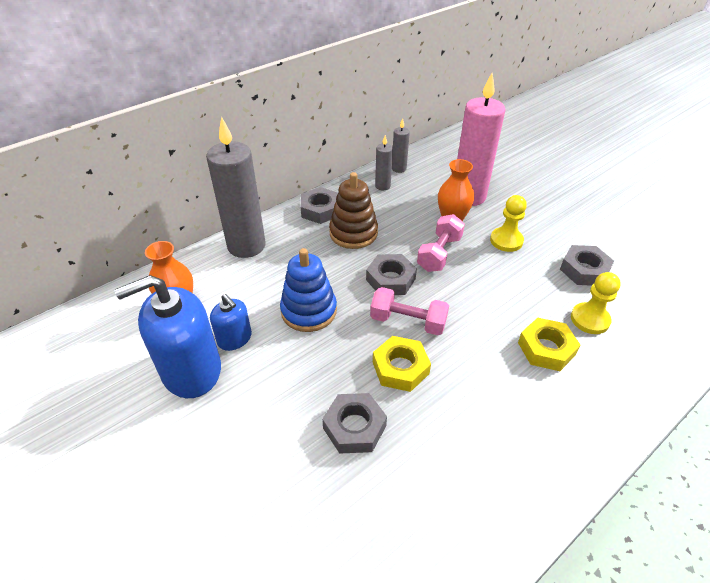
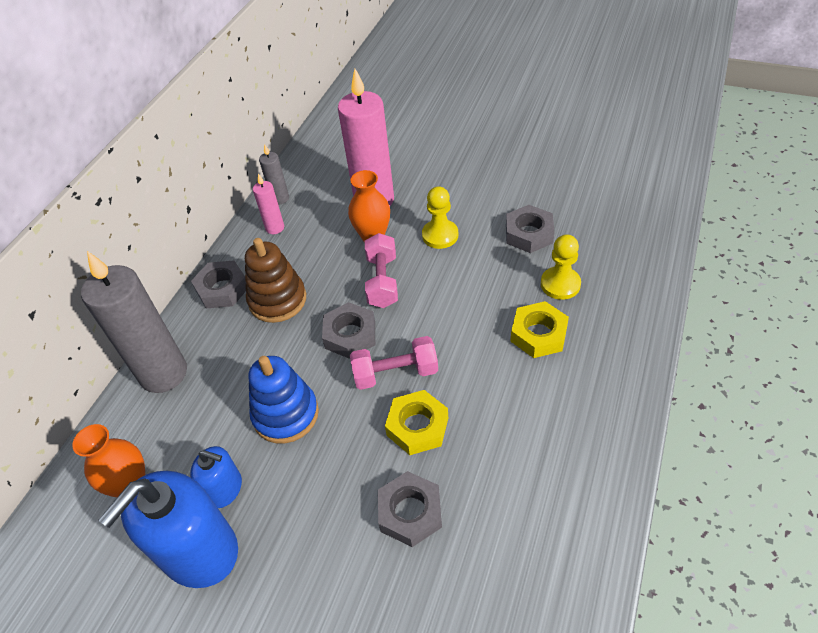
camera: 25 degrees left, 5 degrees up
(382, 186) = (275, 228): grey candle -> pink candle

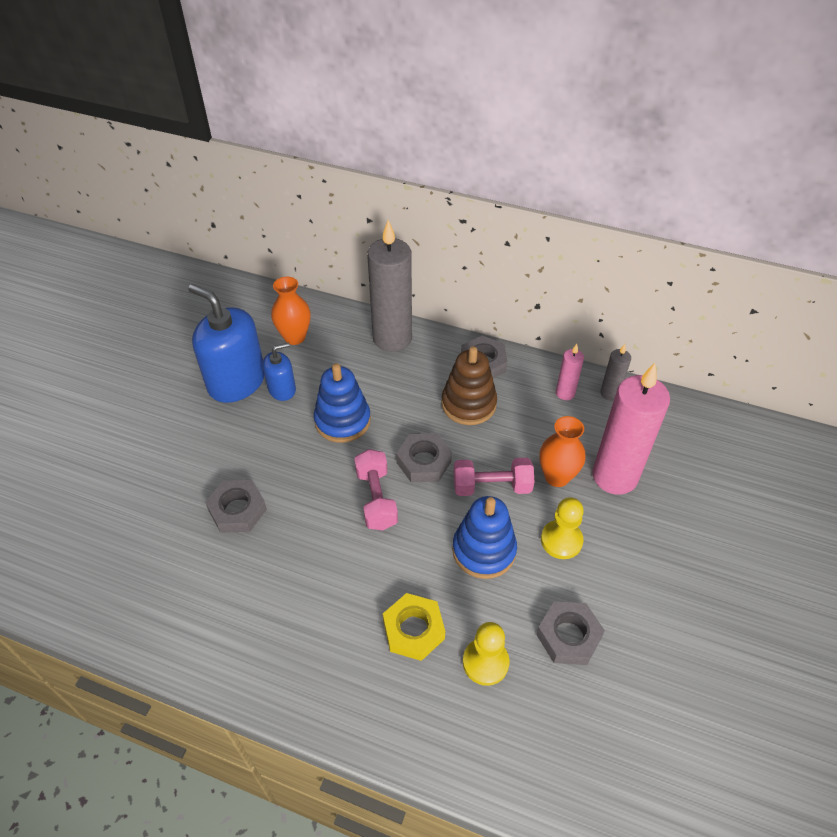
camera: 85 degrees right, 0 degrees up
(224, 489) = (282, 389): blue soap dispenser -> blue soap dispenser turned 135 degrees counterclockwise
(417, 426) = (317, 516): yellow nut -> none
(453, 286) = (484, 550): none -> blue stacking toy

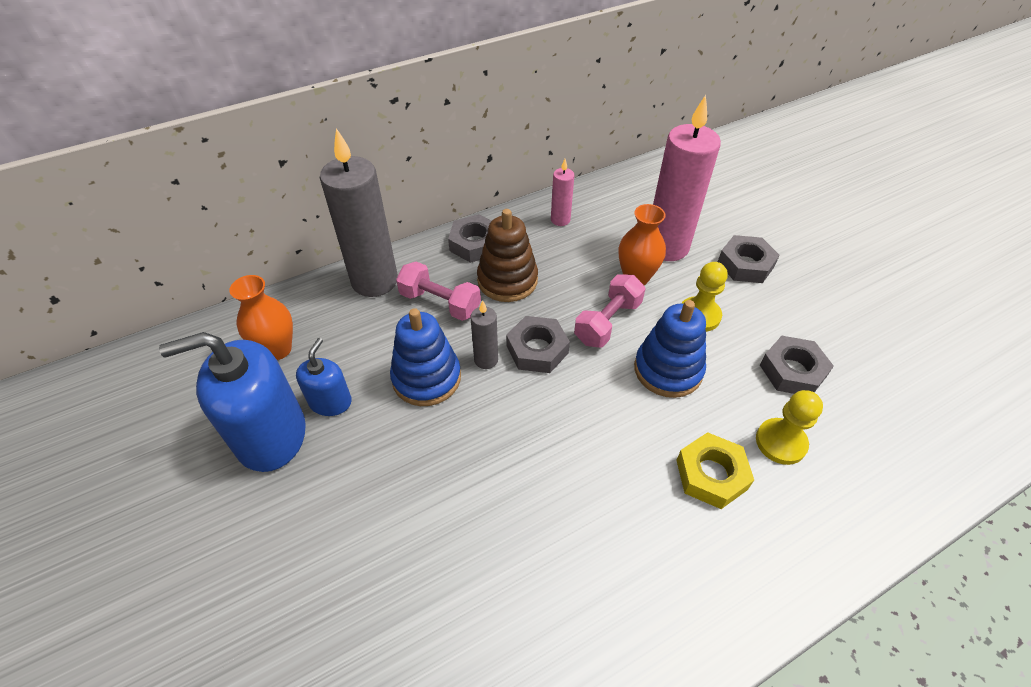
camera: 50 degrees left, 0 degrees up
(237, 510) = (442, 541): grey nut -> grey nut (745, 264)
(376, 499) = (544, 410): pink dumbbell -> pink dumbbell (440, 303)
(609, 393) = (587, 198): grey candle -> grey candle (486, 360)

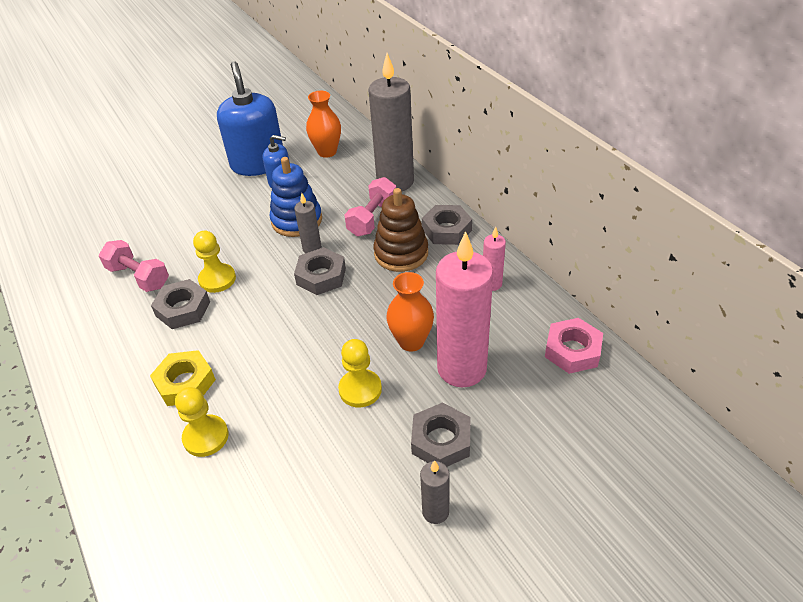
camera: 90 degrees right, 5 degrees down
(532, 461) = (217, 279): none -> yellow pawn
(607, 322) = (351, 320): pink dumbbell -> pink dumbbell (138, 277)
(641, 184) = (572, 350): none -> pink nut
(668, 370) = (293, 361): blue stacking toy -> none
(792, 371) = (284, 461): grey nut -> grey nut (183, 309)
(812, 271) = (435, 512): none -> grey candle

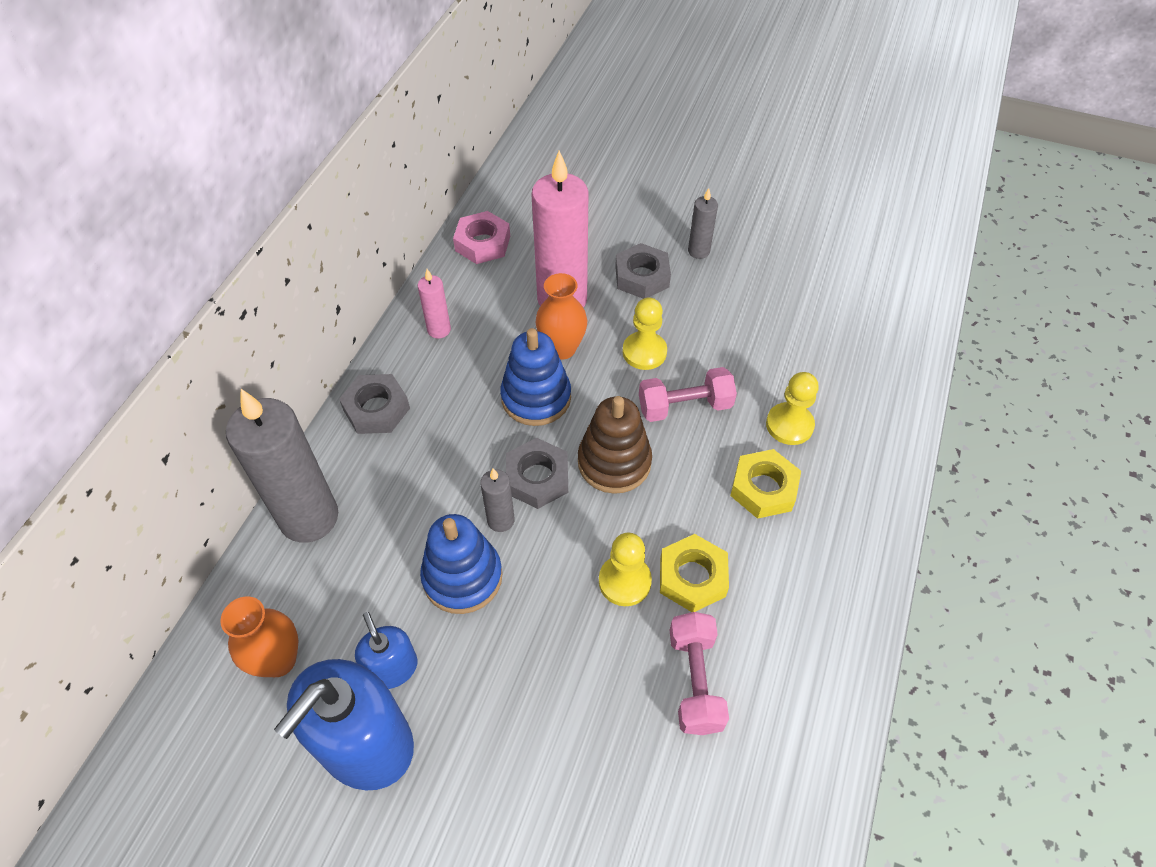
camera: 130 degrees left, 10 degrees up
(183, 309) = (692, 577): grey nut -> yellow nut
(372, 218) = (402, 494): pink dumbbell -> pink dumbbell (684, 406)
(381, 305) = (536, 398): none -> blue stacking toy
(401, 253) = (446, 427): brown stacking toy -> brown stacking toy (614, 462)

